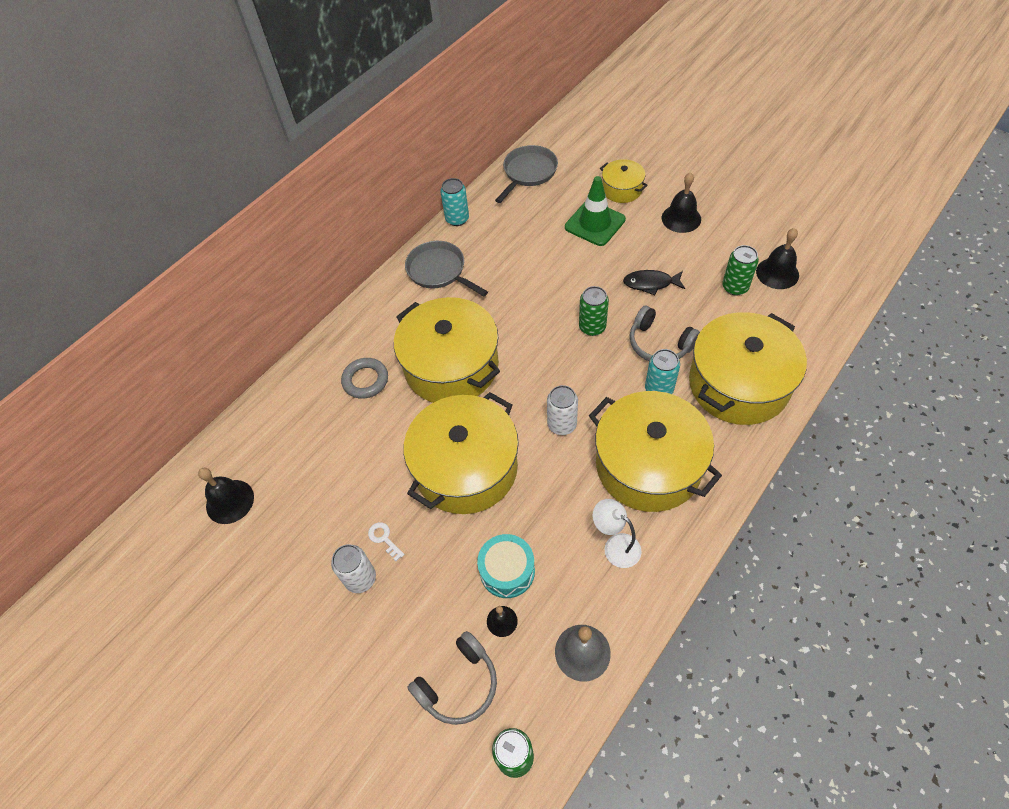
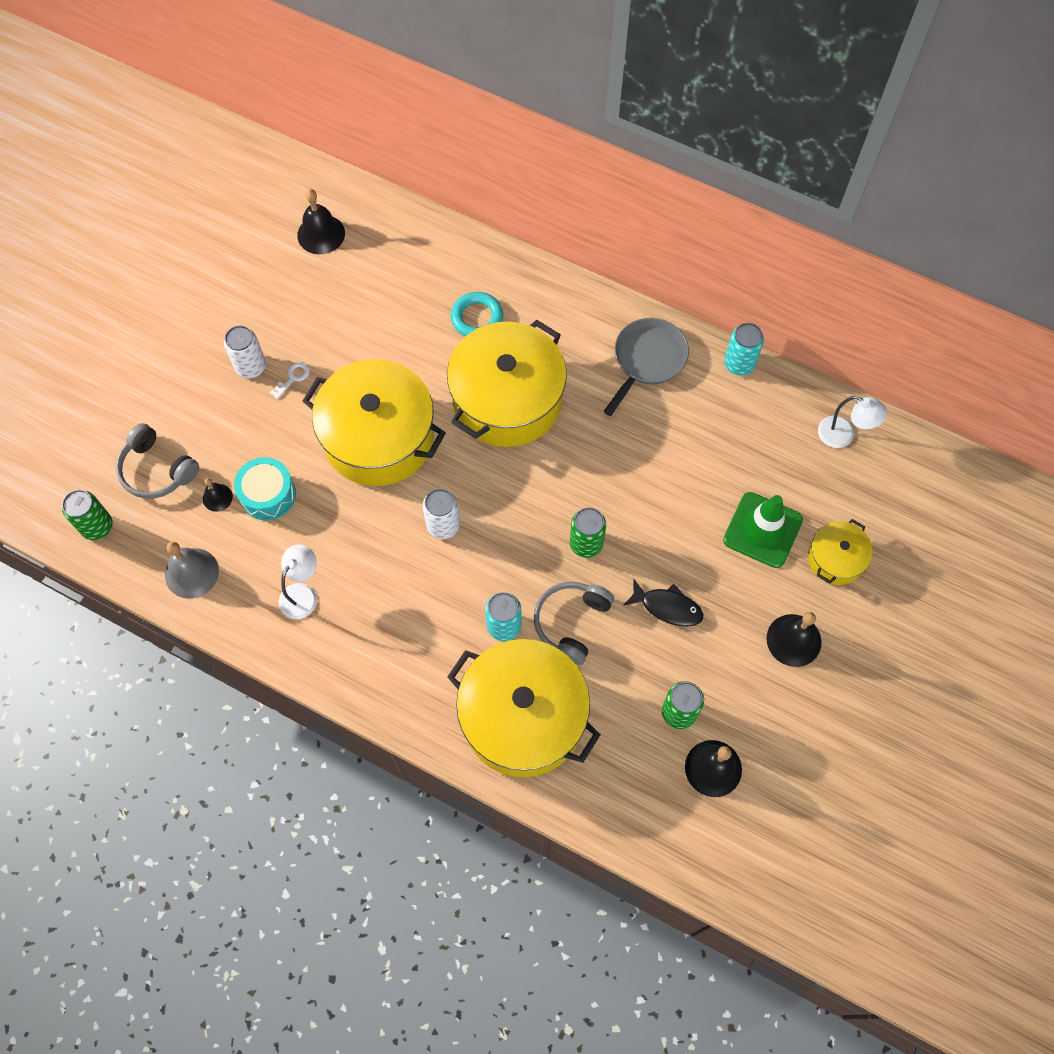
camera: 75 degrees right, 10 degrees up
(365, 380) = (477, 318): grey ring -> turquoise ring
(528, 173) = (843, 436): grey pan -> white lamp
(648, 465) = (401, 620): yellow pot -> none
(650, 283) = (667, 607): black fish -> black fish turned 120 degrees clockwise

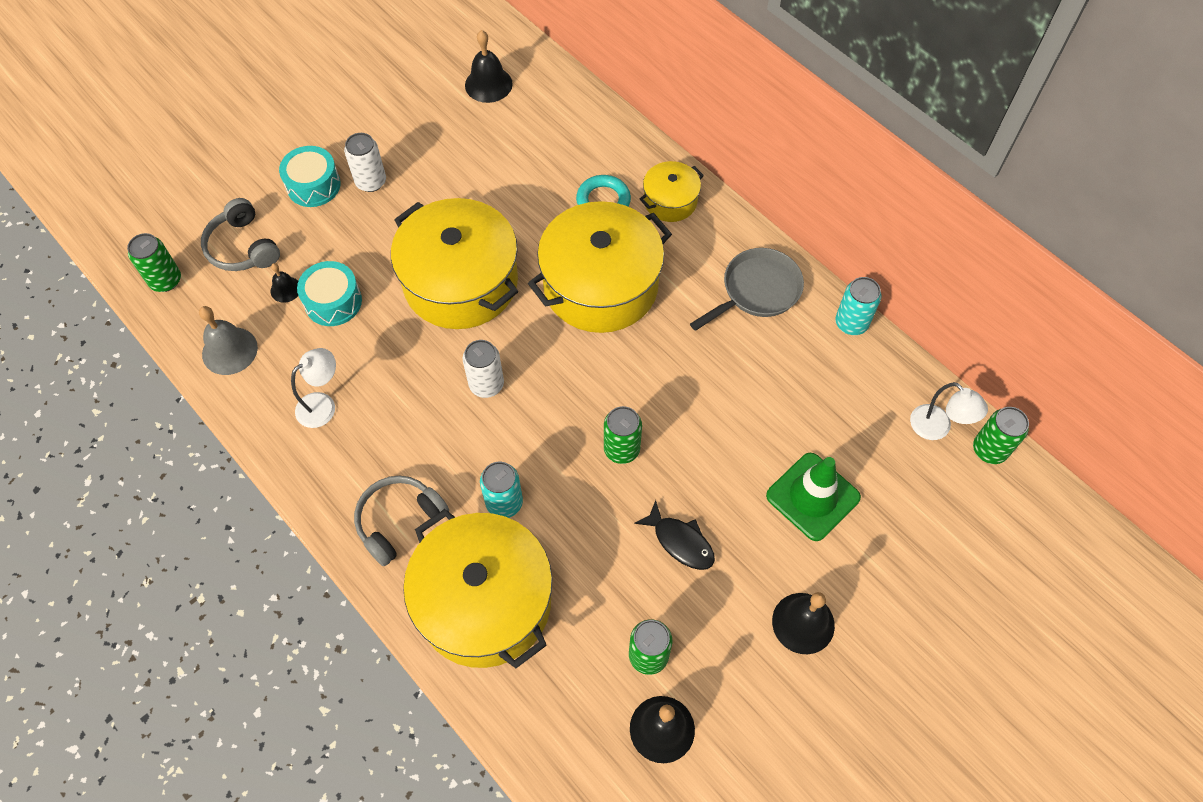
camera: 20 degrees right, 5 degrees down
(197, 387) = (313, 185): none -> turquoise drum
(293, 378) = (405, 203): white key -> none
(571, 622) = (574, 523): grey headphones -> grey headphones (399, 521)
(835, 559) = (881, 553): yellow pot -> yellow pot (670, 201)
(892, 439) = (989, 449): none -> green can

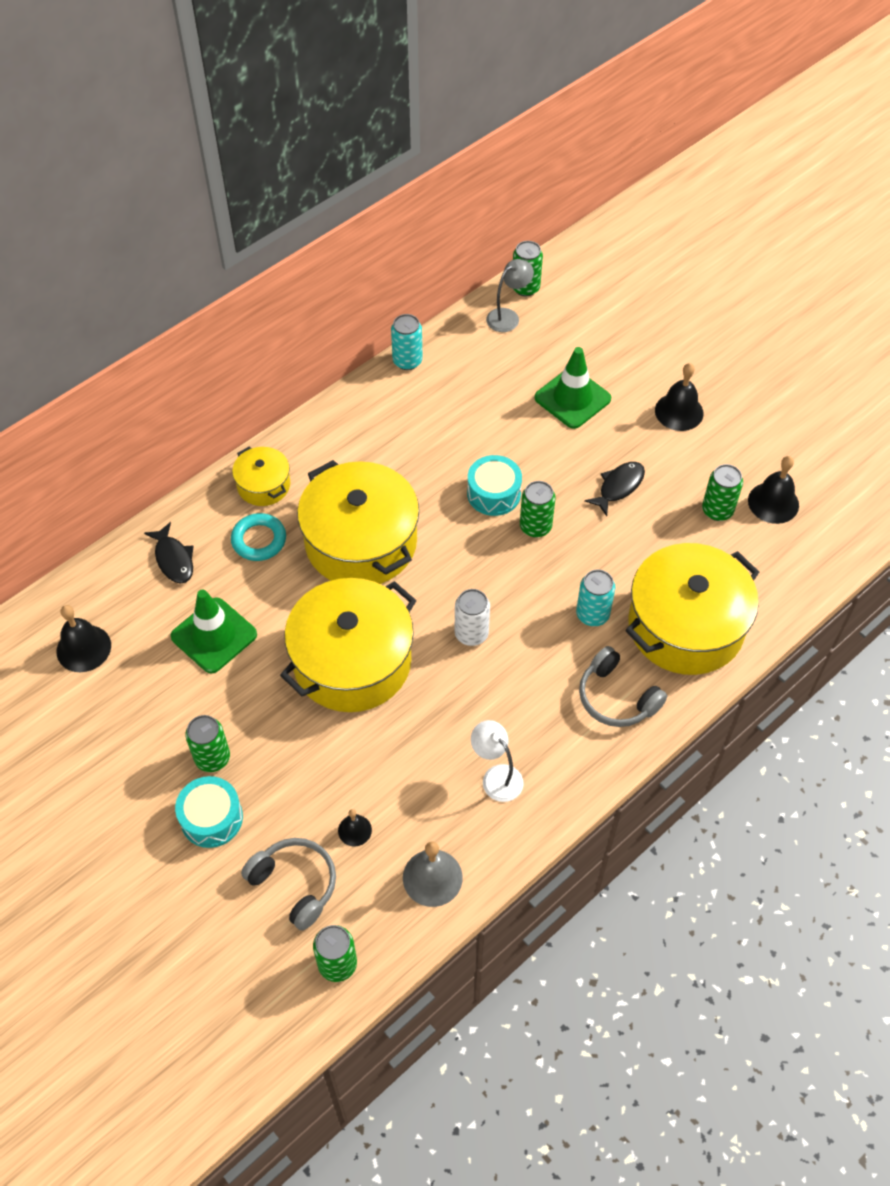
camera: 90 degrees left, 5 degrees down
(242, 247) = (295, 884): grey headphones -> grey headphones turned 105 degrees counterclockwise
(333, 301) = (372, 780): turquoise drum -> turquoise drum (493, 493)
(371, 182) = (212, 758): white can -> green can
(496, 174) = (214, 635): none -> green traffic cone
(581, 138) = (173, 559): none -> black fish
(757, 291) = (371, 423): grey pan -> none
(937, 429) = (508, 316): white lamp -> grey lamp

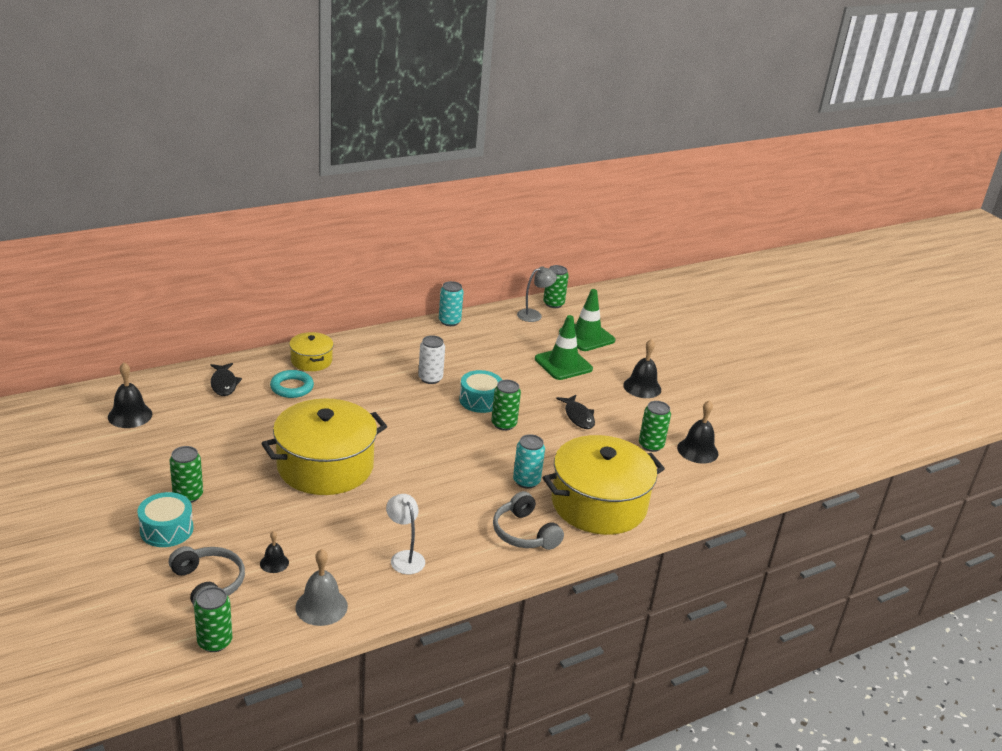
camera: 10 degrees right, 25 degrees down
(214, 635) = (229, 429): green traffic cone -> green traffic cone (586, 336)
(361, 542) = (367, 404): yellow pot -> none
(471, 633) = (425, 471): white can -> white can (430, 378)
(619, 487) = (578, 416): black fish -> black fish turned 105 degrees clockwise

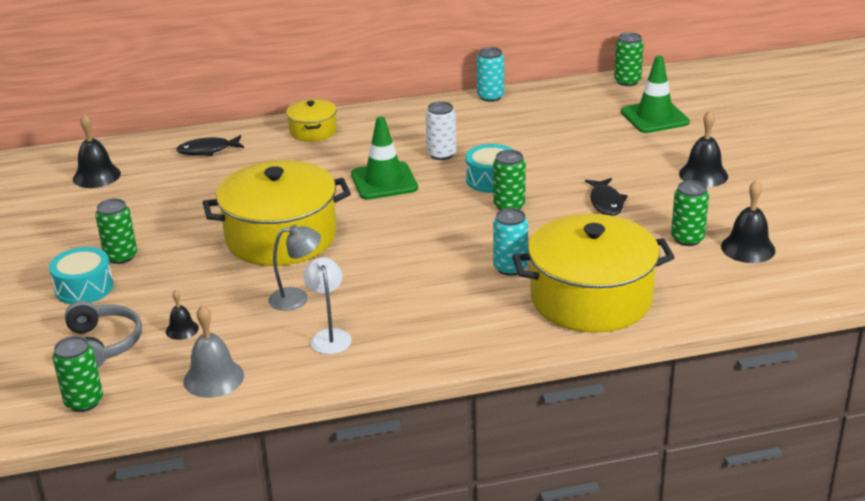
camera: 20 degrees right, 0 degrees up
(224, 384) = (207, 150): black fish -> black fish turned 75 degrees clockwise
(292, 387) = (279, 157): turquoise ring -> none
(524, 533) = (483, 322): grey headphones -> none
(534, 315) = (597, 92): grey lamp -> grey lamp (297, 298)
(563, 364) = (611, 146): green traffic cone -> green traffic cone (384, 181)

